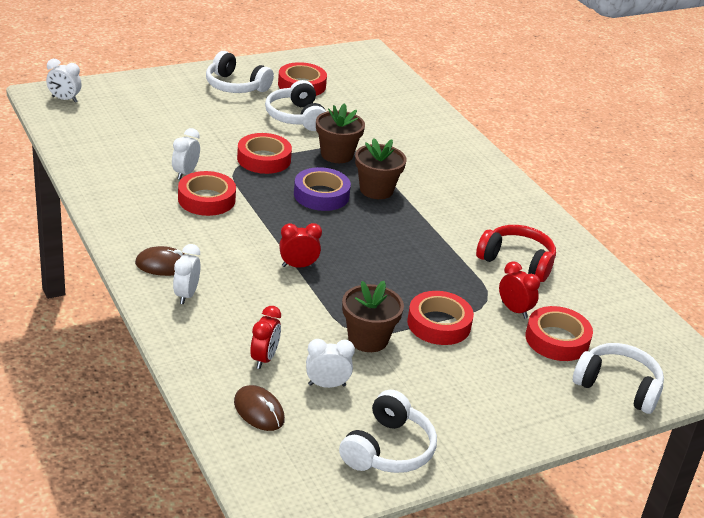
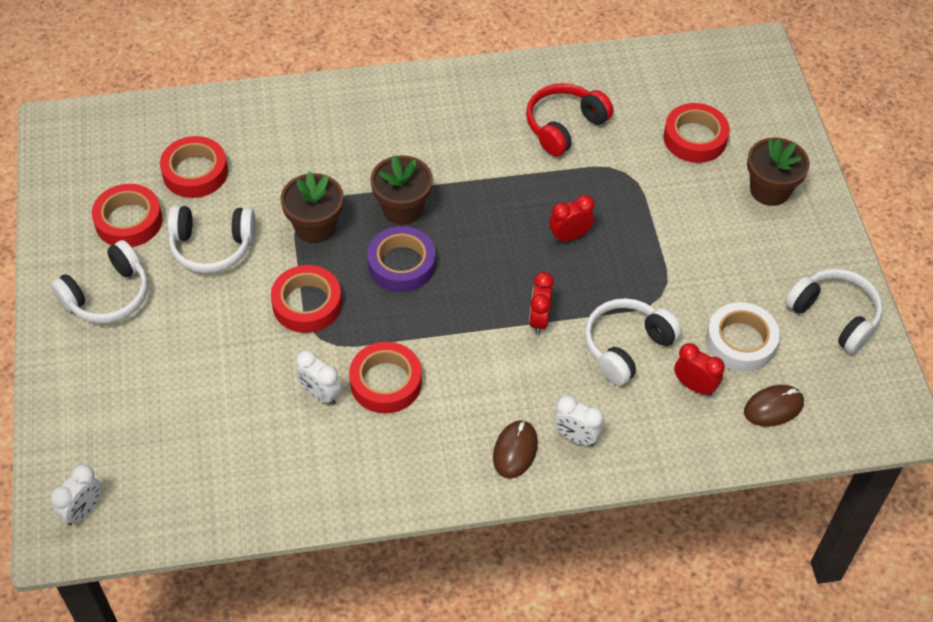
camera: 70 degrees left, 20 degrees up
(327, 385) = (740, 342): white clock -> white tape
(368, 339) = (674, 289): brown flower pot -> brown flower pot (770, 190)
(439, 324) = (658, 223): red tape -> red tape (195, 172)
(514, 310) = (645, 156): red clock -> red clock (569, 236)
(618, 387) = (766, 118): white headphones -> white headphones (626, 346)

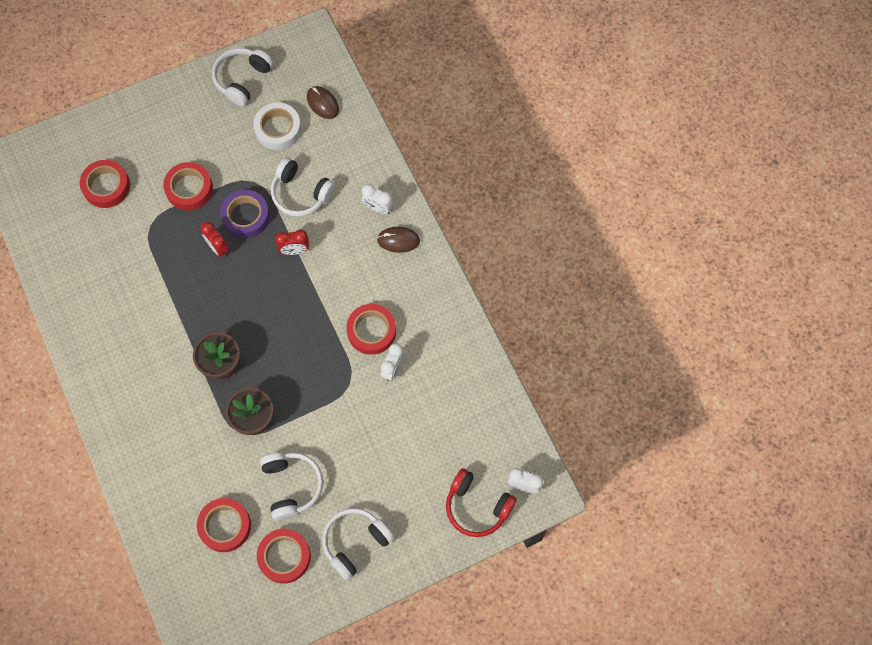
camera: 105 degrees left, 15 degrees up
(108, 296) = (355, 542): white headphones -> white headphones turned 75 degrees counterclockwise
(307, 304) = (323, 402): red tape -> red tape (189, 189)
(401, 264) = (272, 350): purple tape -> purple tape (246, 216)
(564, 126) = (115, 275): red headphones -> red headphones (477, 507)
(576, 437) = (378, 208): white clock -> white clock turned 105 degrees clockwise
(694, 386) = (320, 149): red clock -> none
(770, 190) = (144, 131): brown flower pot -> none

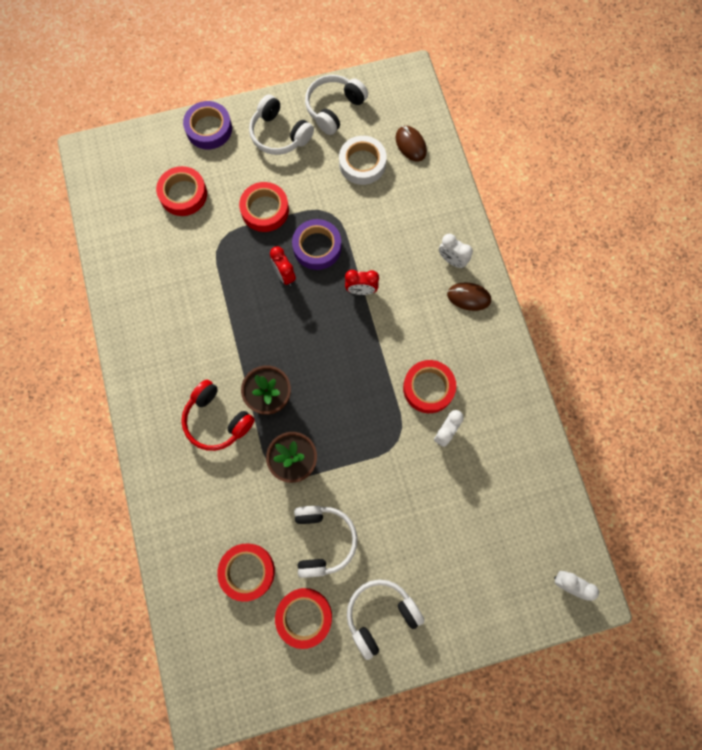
camera: 10 degrees right, 5 degrees up
(121, 118) = (209, 129): none -> purple tape
(301, 194) = (376, 233): white headphones -> white headphones (279, 134)
(477, 507) = (515, 599): red headphones -> red headphones (217, 420)

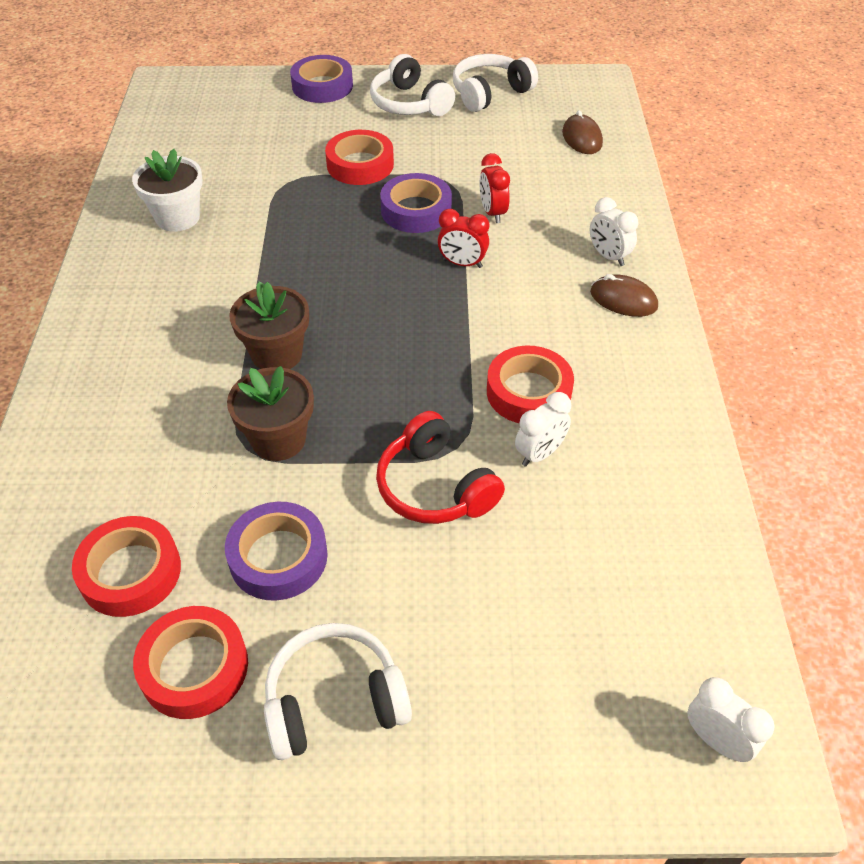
camera: 15 degrees right, 25 degrees down
(159, 294) = (177, 217): none -> white flower pot
(183, 194) = (260, 134): red tape -> none
(217, 420) = (185, 365): red headphones -> red headphones (435, 487)
(284, 275) = (358, 229): red clock -> red clock (492, 213)
(323, 540) = (278, 557): white headphones -> purple tape
(362, 163) = (509, 144): white tape -> none

